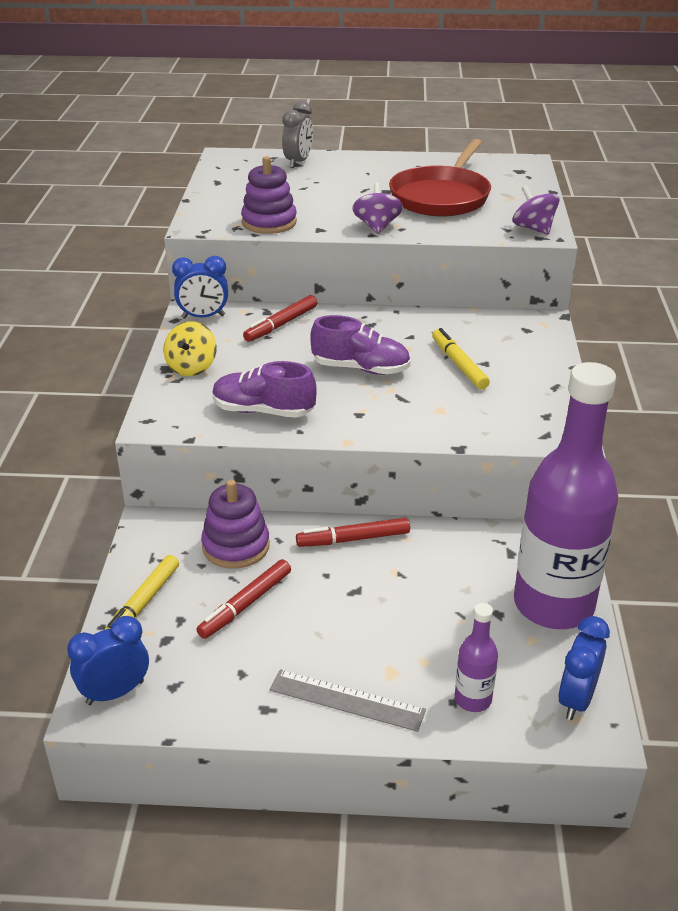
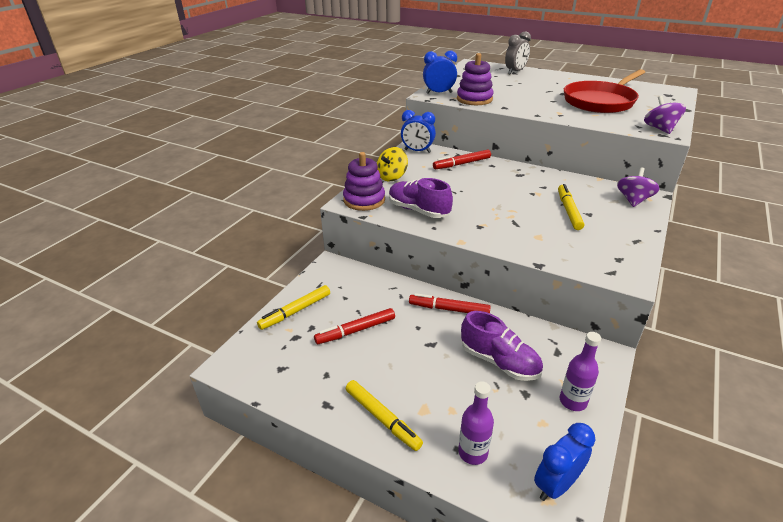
camera: 25 degrees right, 0 degrees up
(115, 692) = (246, 360): blue clock -> blue clock (439, 93)
(236, 546) = (372, 292): purple stacking toy -> purple stacking toy (364, 200)
(347, 700) = (382, 418): grey ruler -> yellow marker
(361, 368) = (498, 199): purple shoe -> purple shoe (499, 361)
(377, 226) = (544, 111): purple spinning top -> purple spinning top (633, 200)
(553, 605) = (573, 401): purple bottle -> purple bottle, size x0.42

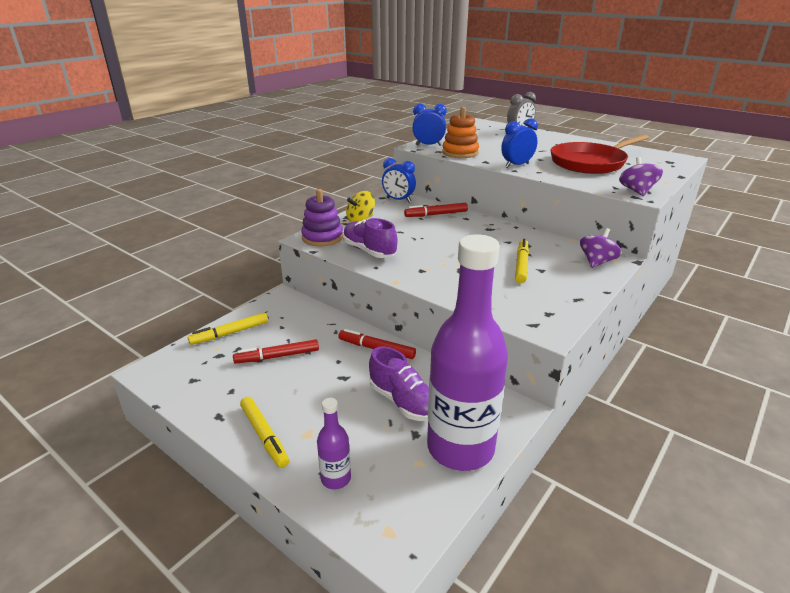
camera: 10 degrees right, 5 degrees down
(474, 99) = (460, 153): purple stacking toy -> orange stacking toy
(556, 484) = (404, 520): blue clock -> blue clock (516, 165)
(573, 401) = (460, 448): purple bottle -> purple bottle, size x2.38

